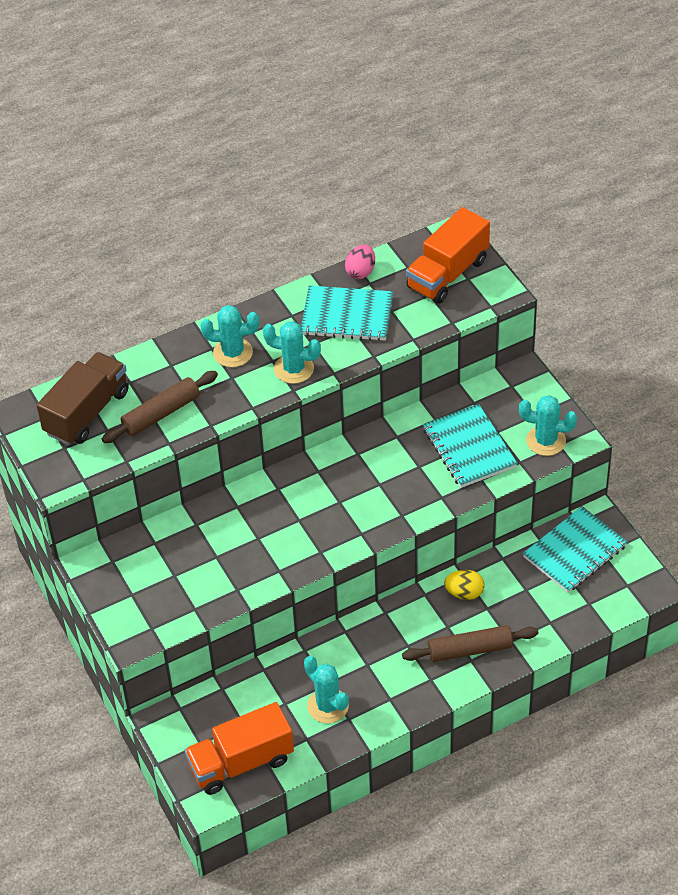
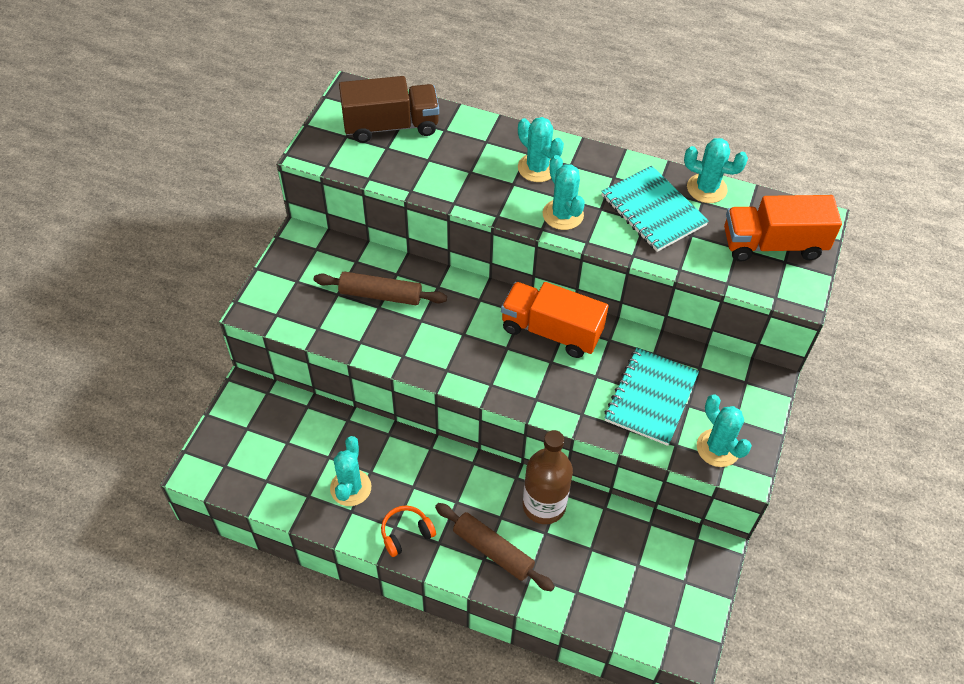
camera: 45 degrees right, 5 degrees up
(161, 414) = (434, 167): brown rolling pin -> brown rolling pin (380, 295)
(241, 763) = (250, 467): orange truck -> orange truck (551, 331)
(360, 272) = (706, 188): pink egg -> turquoise cactus
(403, 695) = (406, 534): none -> orange headphones
(464, 593) = (544, 505): yellow egg -> brown bottle
(575, 551) = (665, 558): turquoise notebook -> none

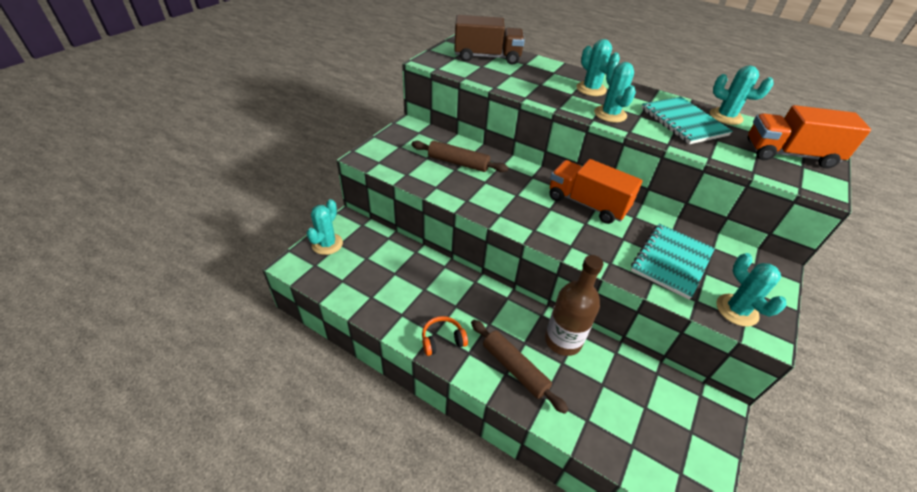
camera: 10 degrees right, 10 degrees down
(350, 488) = (406, 297): turquoise cactus -> turquoise cactus (327, 244)

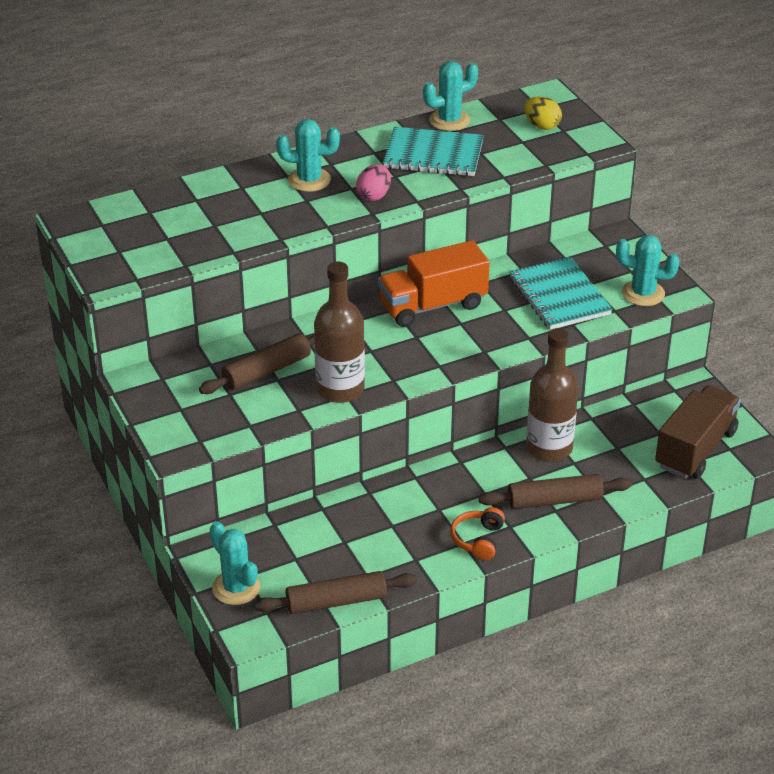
camera: 55 degrees left, 5 degrees down
(340, 292) = (336, 601): none -> brown rolling pin
(469, 196) = (340, 389): none -> brown bottle
(487, 57) = (146, 223): brown truck -> brown truck (695, 449)
(610, 114) = (374, 196): turquoise cactus -> pink egg
(789, 155) = (542, 126): orange truck -> yellow egg

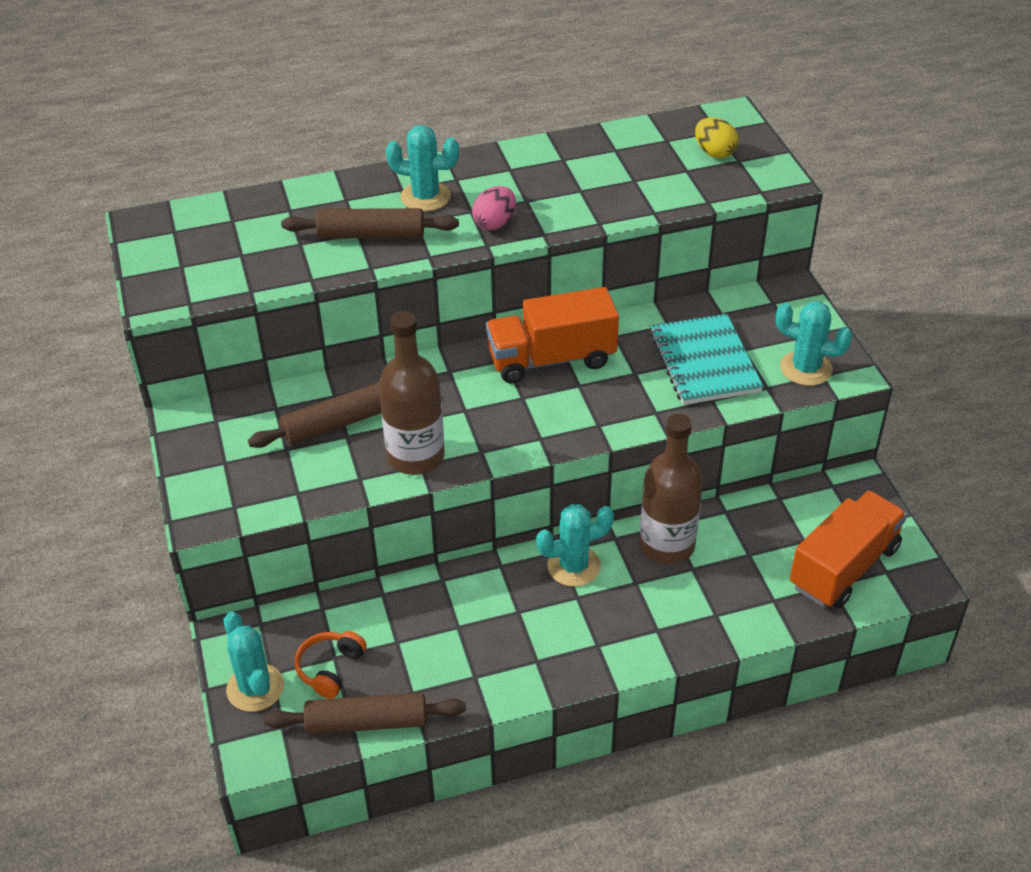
camera: 10 degrees right, 5 degrees up
(433, 155) = (578, 178): turquoise notebook -> none
(449, 120) = (607, 137): turquoise cactus -> turquoise cactus (574, 566)
(478, 540) = (555, 659): orange headphones -> orange headphones (330, 669)
(554, 500) = (658, 616): brown rolling pin -> brown rolling pin (371, 235)
(695, 449) = (843, 567): brown truck -> orange truck

